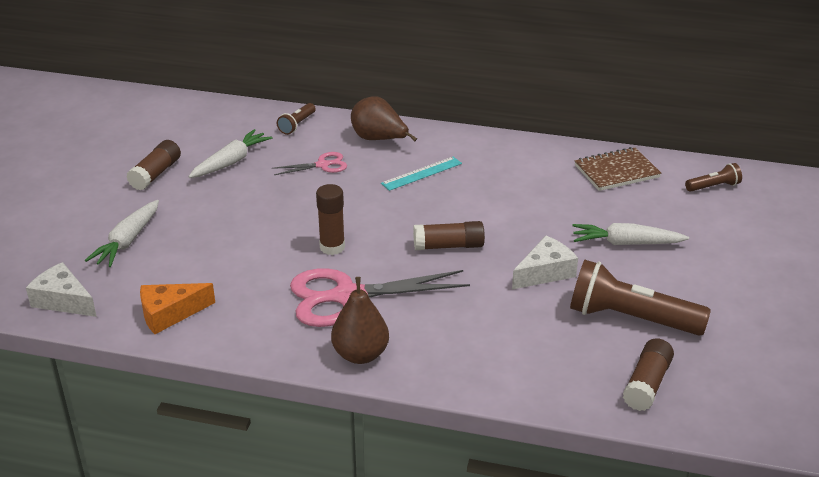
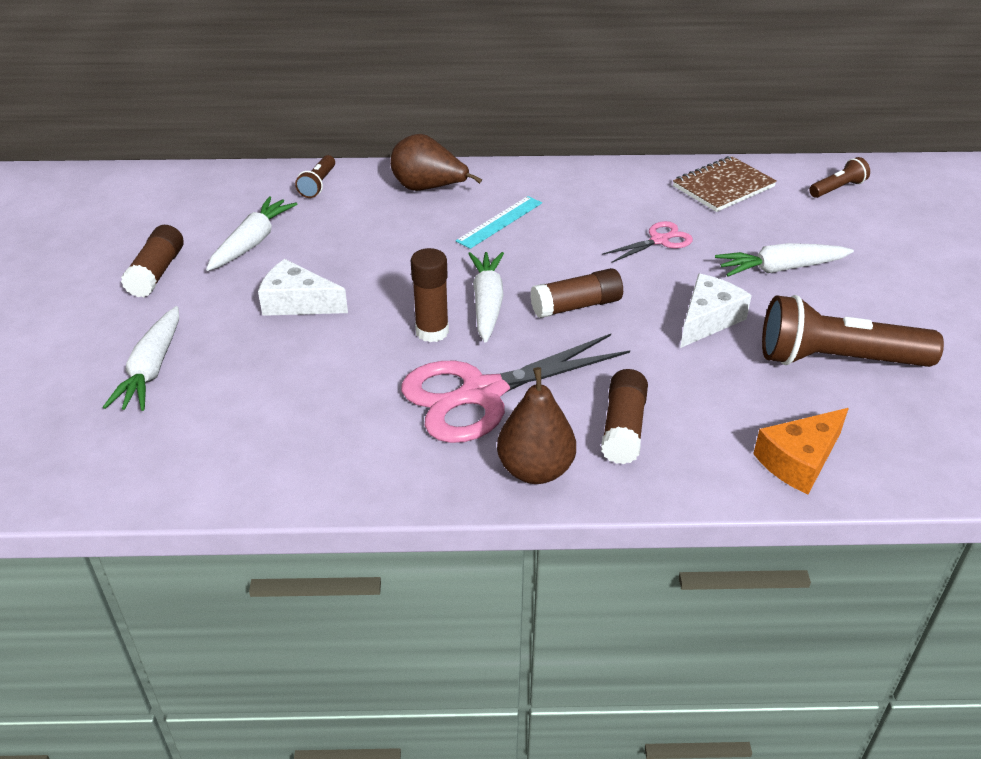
camera: 15 degrees left, 5 degrees up
(63, 300) = (88, 471): white cheese -> white cheese (297, 303)
(170, 314) = (251, 461): orange cheese -> orange cheese (799, 460)
(322, 165) = (372, 229): pink scissors -> pink scissors (659, 240)
(382, 233) = (487, 303): none -> white carrot
(647, 384) = (902, 440): brown glue stick -> brown glue stick (623, 428)

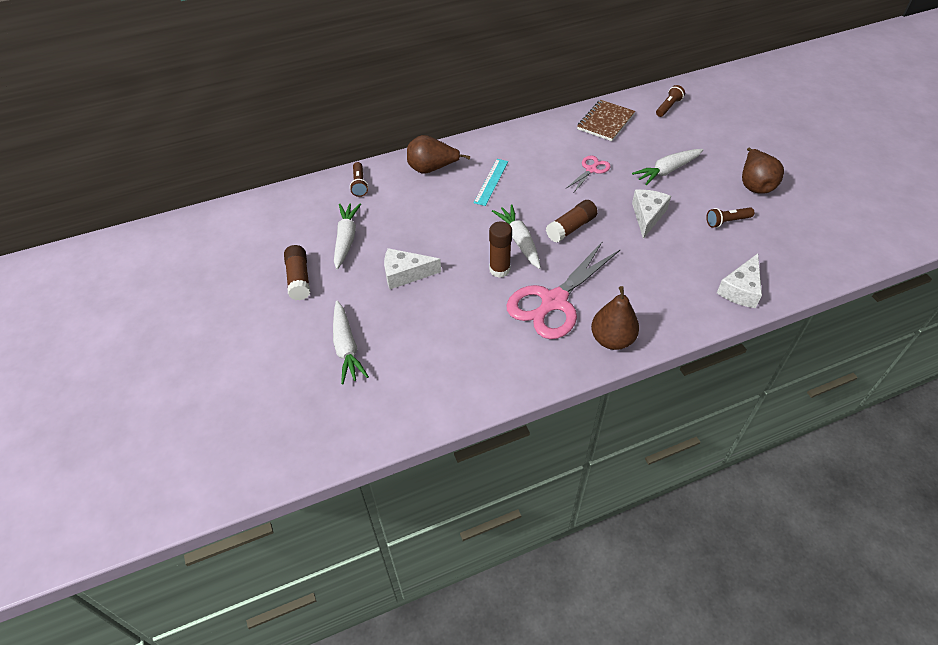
camera: 20 degrees left, 10 degrees up
(623, 428) = (642, 299): brown glue stick -> none
(799, 460) = (741, 289): orange cheese -> white cheese
(837, 359) = (727, 221): brown flashlight -> brown flashlight, size x0.48
(919, 321) = (755, 184): none -> brown pear

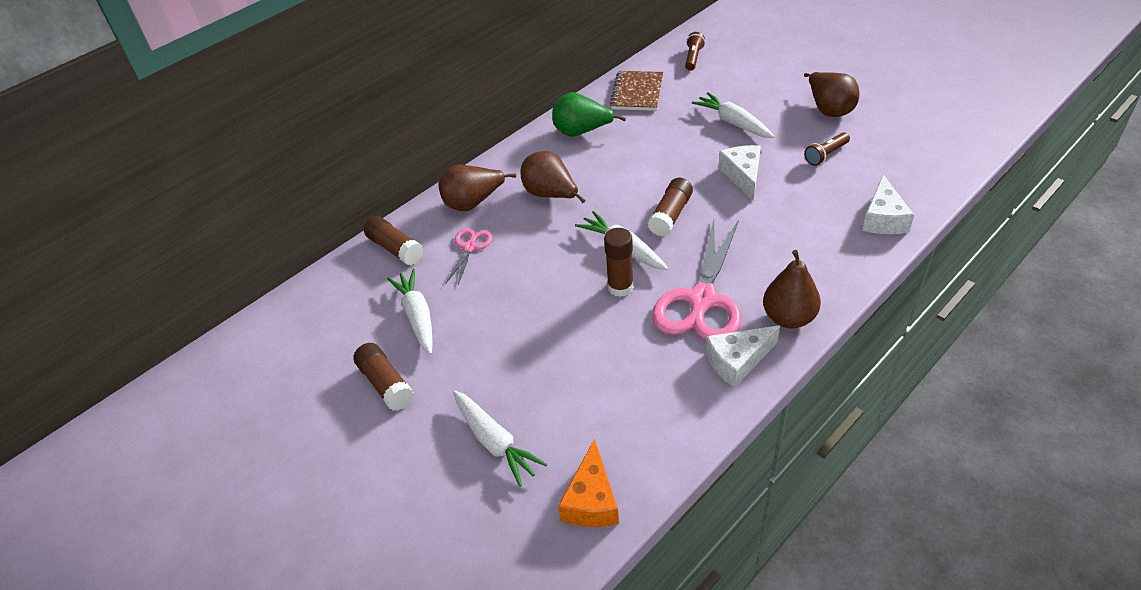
camera: 20 degrees left, 5 degrees down
(359, 184) = (395, 249): brown flashlight -> brown glue stick
(386, 414) = (591, 500): none -> orange cheese
(405, 274) = (514, 331): white cheese -> white cheese (738, 361)
(491, 182) = (551, 195): turquoise ruler -> brown pear
(543, 140) = (581, 132): none -> green pear
(591, 170) = (653, 147): pink scissors -> pink scissors (470, 247)
(667, 171) = (733, 123): white carrot -> white carrot turned 105 degrees clockwise

